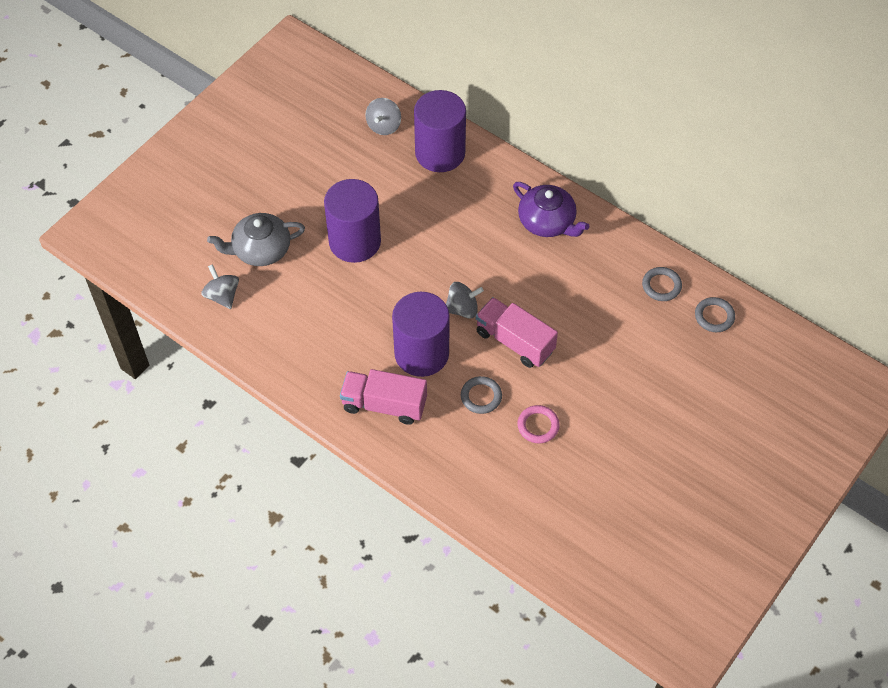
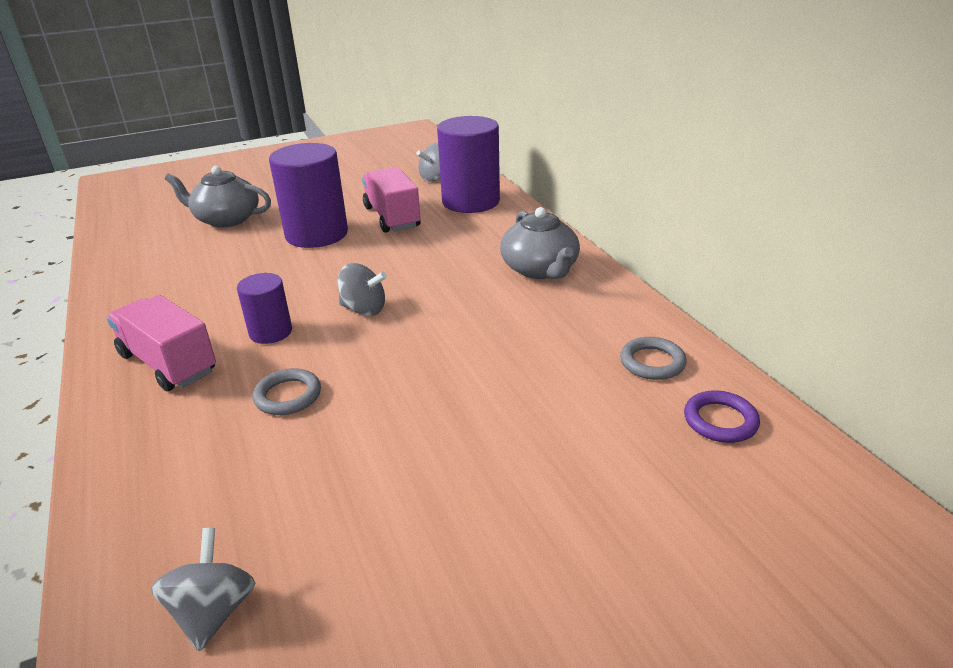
camera: 30 degrees right, 25 degrees down
(222, 296) = (150, 237): grey spinning top -> grey spinning top (213, 611)
(421, 353) = (271, 332): purple cylinder -> purple cylinder, size x0.54
(514, 341) = (393, 356): pink truck -> pink truck (392, 217)
(538, 426) = (325, 458): pink ring -> none
(547, 222) = (540, 269): purple teapot -> grey teapot
(714, 316) = (720, 421): grey ring -> purple ring

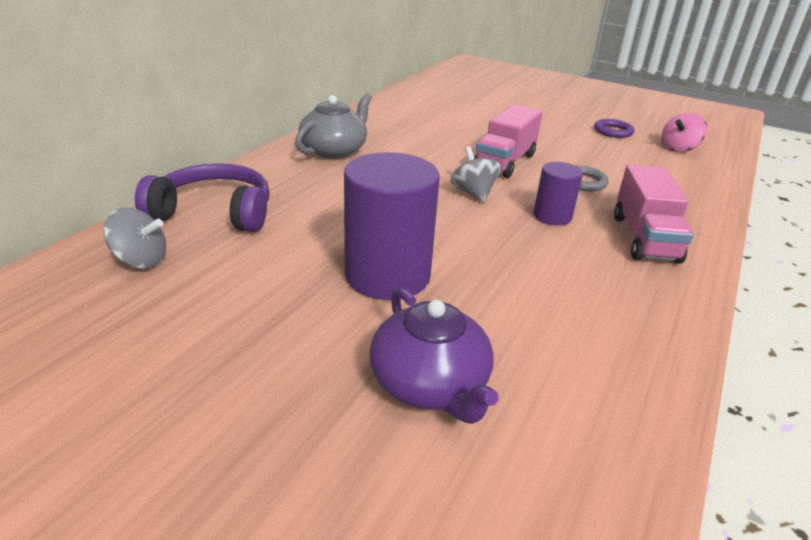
camera: 130 degrees left, 0 degrees up
(213, 611) = (678, 148): grey spinning top -> pink spinning top
(226, 219) = (430, 384): grey teapot -> purple teapot
(392, 217) = (297, 244): pink truck -> pink truck (505, 162)
(470, 201) = (214, 212): purple cylinder -> purple headphones
(652, 362) = (404, 108): grey ring -> none
(720, 421) = (430, 94): purple ring -> purple ring (613, 131)

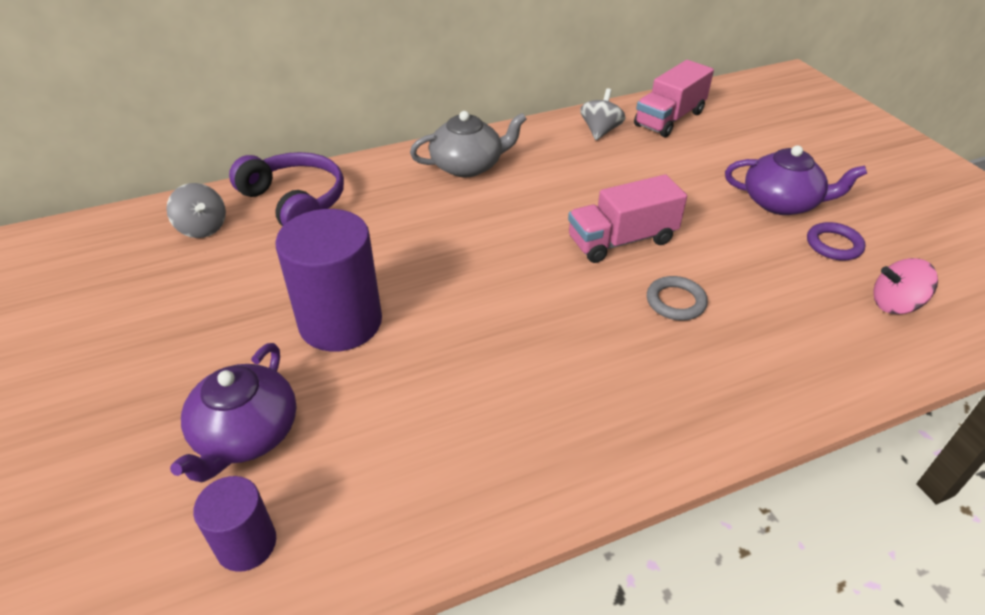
camera: 40 degrees right, 10 degrees up
(473, 193) = (531, 267): grey spinning top -> grey spinning top (600, 131)
(552, 216) = (573, 329): purple cylinder -> purple cylinder (246, 544)
(559, 120) = (781, 203): none -> purple teapot
(644, 238) = (637, 402): pink truck -> pink truck (669, 119)

